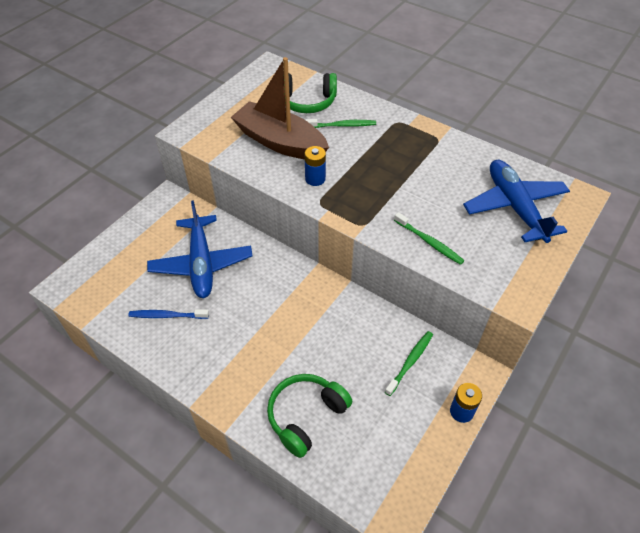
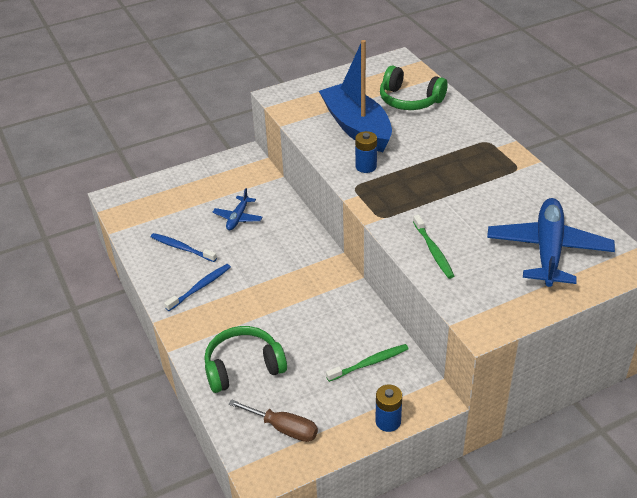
camera: 30 degrees right, 10 degrees down
(201, 264) = (238, 218): blue plane -> blue plane, size x0.50
(212, 350) = (200, 287): none -> blue toothbrush
(280, 142) = (356, 127): brown boat -> blue boat
(342, 125) = (428, 130): green toothbrush -> none
(382, 462) = (283, 428): none -> brown screwdriver

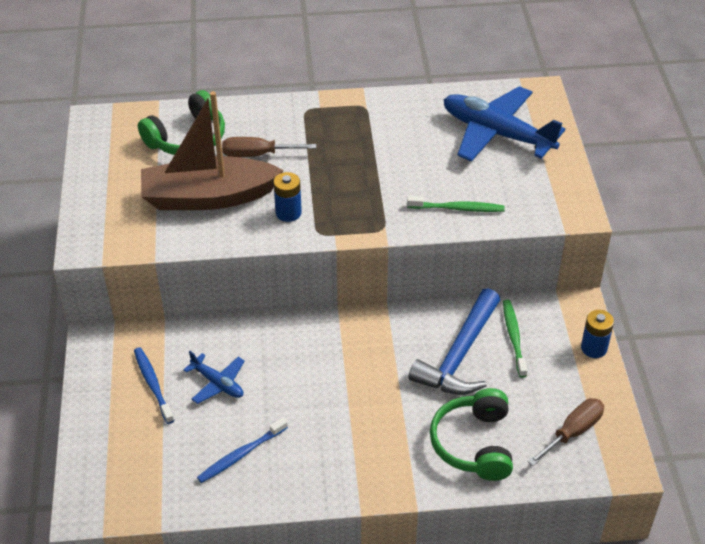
camera: 70 degrees left, 5 degrees up
(200, 287) = (324, 452): blue toothbrush -> blue toothbrush (153, 384)
(330, 334) = (459, 356): none -> blue hammer
(356, 127) = (208, 197): blue boat -> brown boat
(417, 134) = (257, 154): none -> brown screwdriver

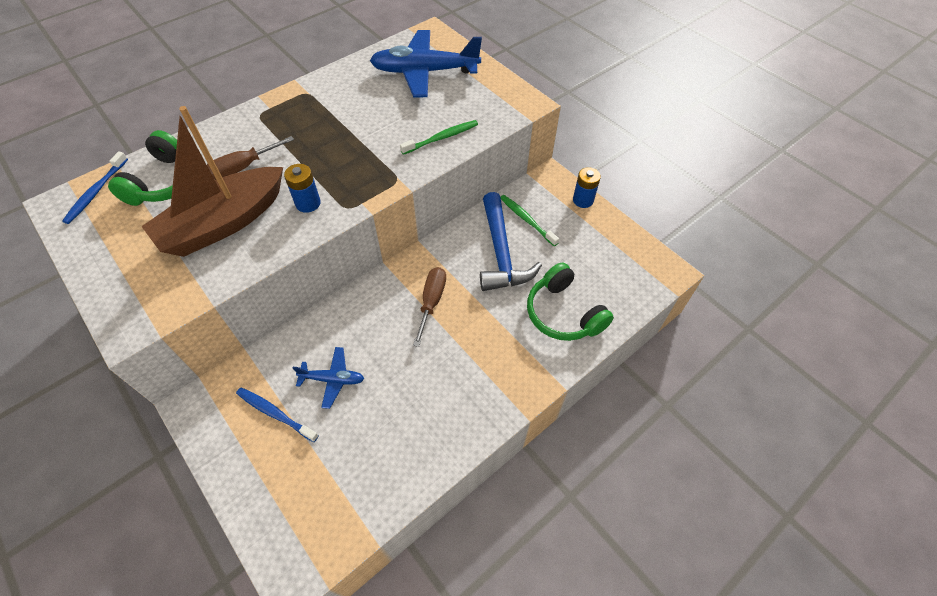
camera: 35 degrees left, 10 degrees up
(241, 455) = (398, 430): blue toothbrush -> blue toothbrush (96, 192)
(573, 432) = (618, 266): brown screwdriver -> brown screwdriver (431, 302)

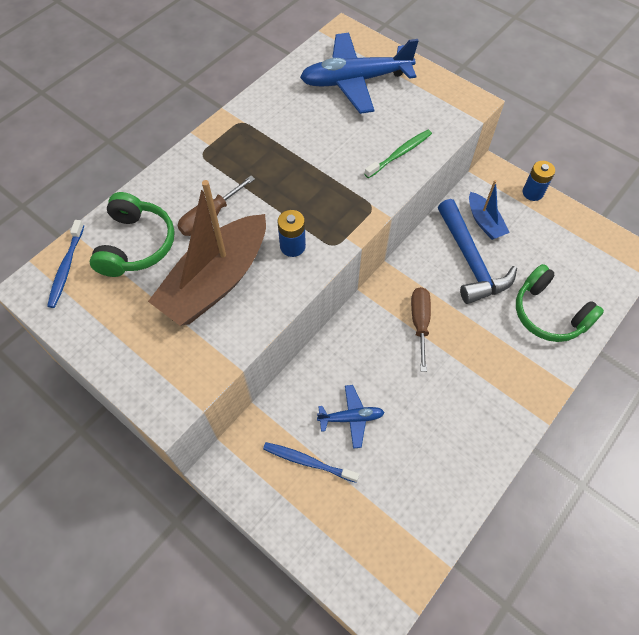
camera: 10 degrees left, 5 degrees up
(526, 220) = (484, 222): green toothbrush -> blue boat

